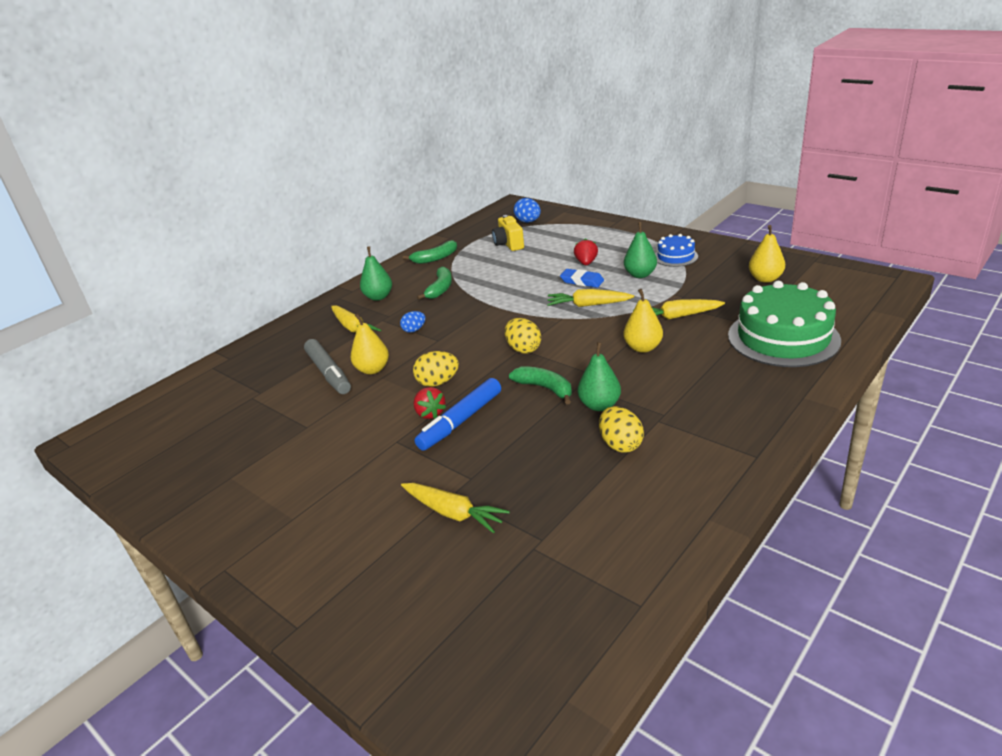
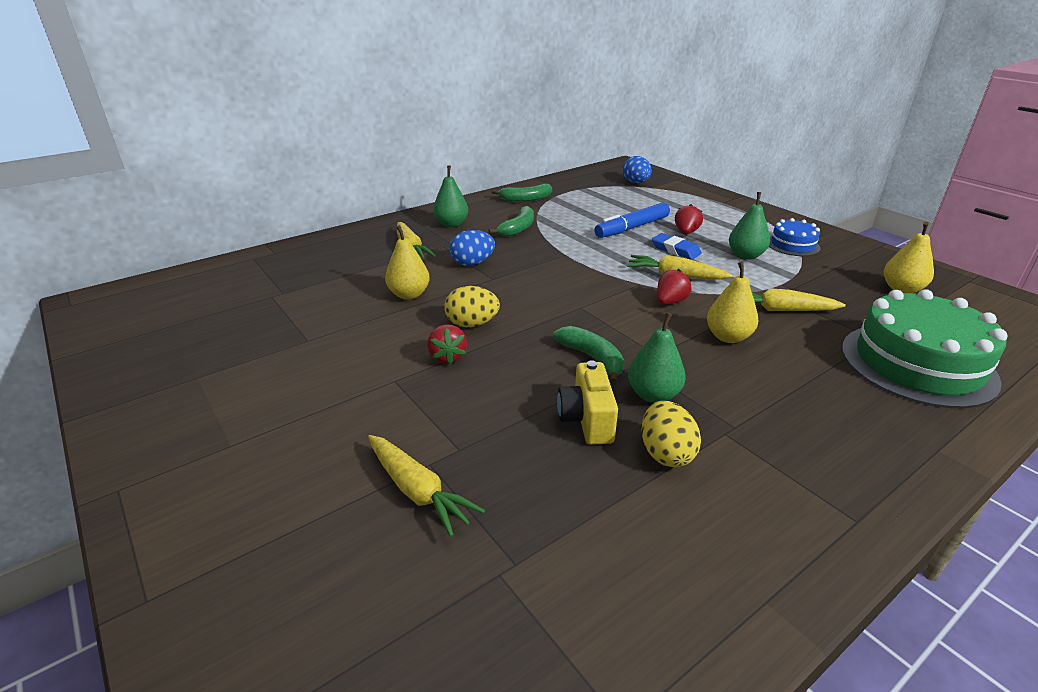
camera: 10 degrees right, 0 degrees up
(329, 373) = (362, 288): grey marker -> none
(414, 330) = (472, 263): blue egg -> blue egg, size x1.52
(461, 421) = (478, 374): blue marker -> blue marker (632, 228)
(509, 244) = (607, 200): yellow camera -> yellow camera (587, 420)
(523, 349) = (583, 308): yellow egg -> none
(590, 328) = (670, 302): none -> red strawberry

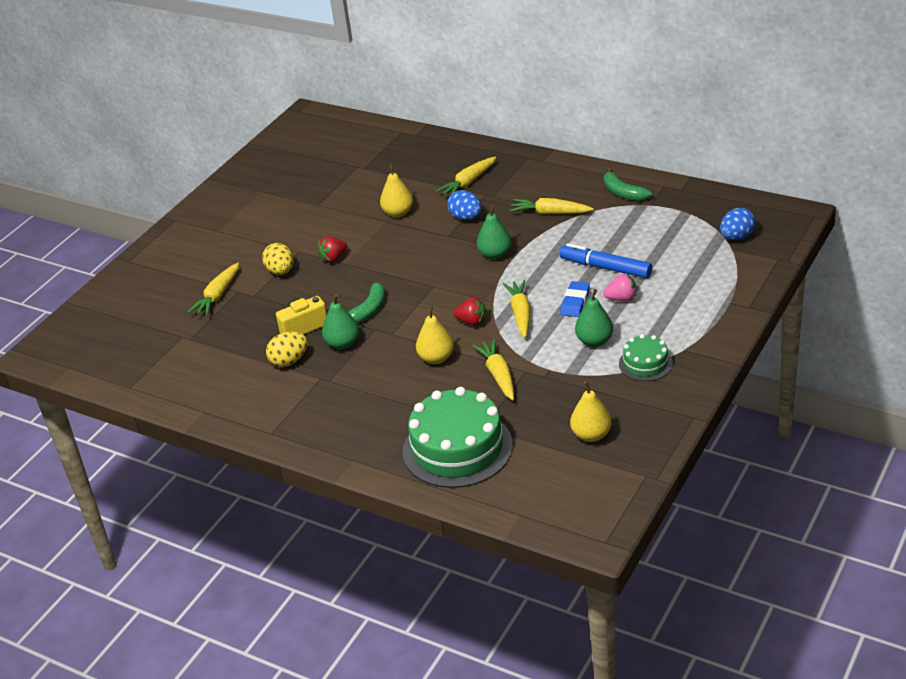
camera: 70 degrees right, 5 degrees up
(451, 224) = (530, 180): green pear -> green pear (495, 255)
(472, 324) = (377, 252): yellow egg -> yellow egg (281, 271)
(518, 228) = (550, 213): green banana -> yellow carrot
(686, 232) = (621, 299): red strawberry -> pink strawberry
(792, 245) = (645, 363): blue cake -> green cake

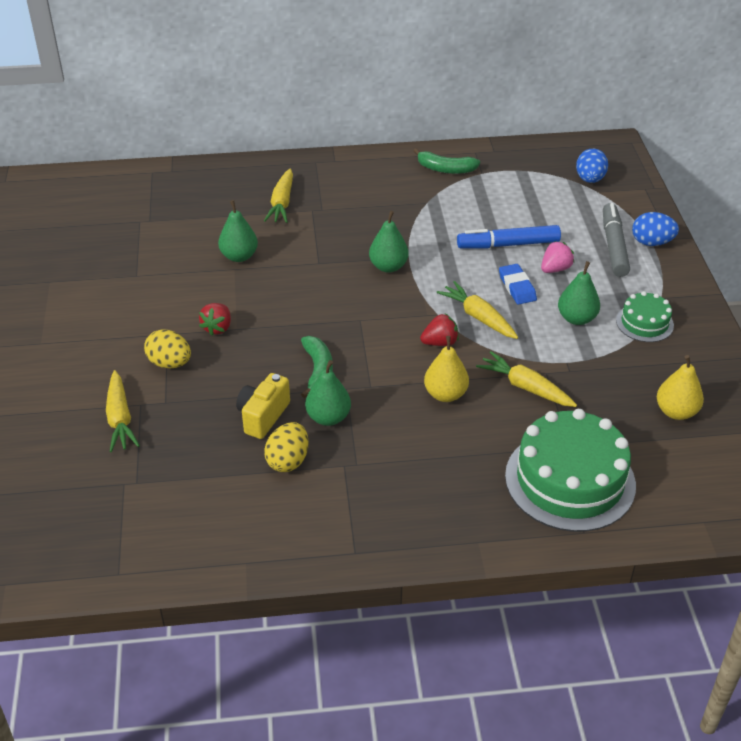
camera: 40 degrees left, 5 degrees up
(398, 213) = (239, 256): yellow pear -> green pear
(466, 218) = (318, 239): blue egg -> blue egg (651, 242)
(550, 213) = (398, 208): yellow carrot -> none
(692, 297) = (613, 246): none -> grey marker

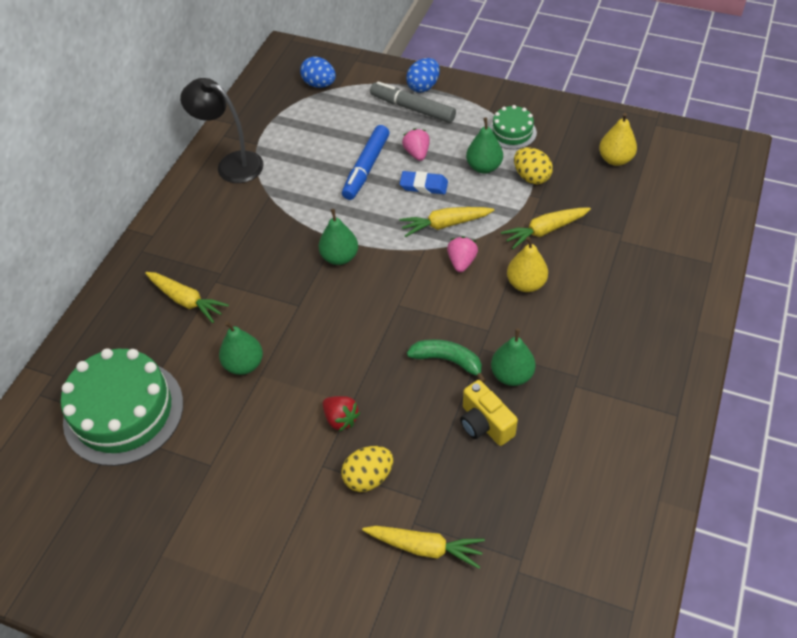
camera: 60 degrees left, 10 degrees up
(288, 461) = (550, 424): yellow egg -> yellow egg (531, 177)
(440, 343) = (461, 262): red strawberry -> pink strawberry
(445, 169) = (231, 164): green banana -> black lamp
(570, 480) = (657, 248): green cake -> green cake (123, 412)

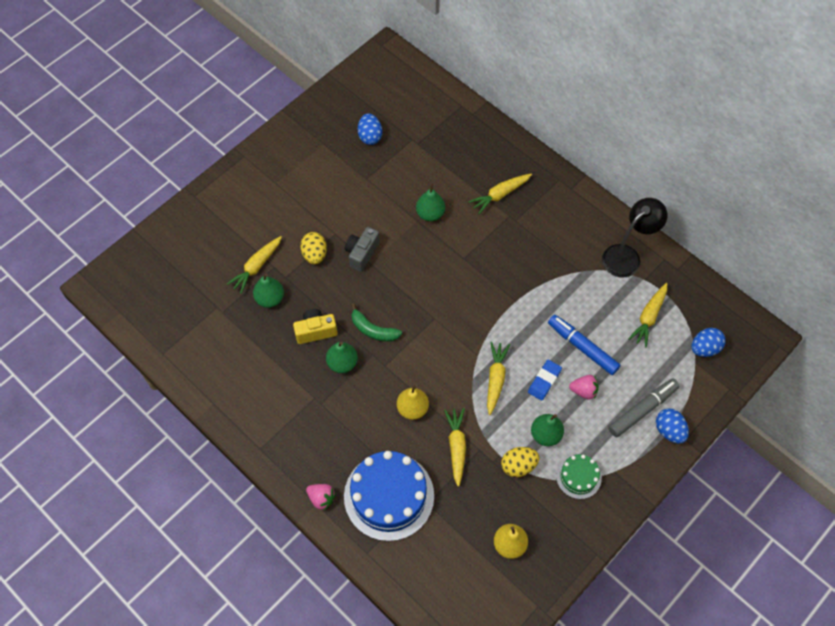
camera: 110 degrees right, 10 degrees up
(123, 412) = (426, 144): green cake -> none
(129, 492) = (370, 136): none -> blue egg
(303, 129) = (649, 317): none -> yellow carrot
(339, 257) = (496, 297): green pear -> green pear (270, 299)
(341, 419) = (362, 253): red strawberry -> grey camera
(448, 361) = (373, 330): green banana -> green banana turned 75 degrees clockwise
(461, 262) = (453, 374): pink strawberry -> pink strawberry (321, 498)
(639, 267) = (389, 496): none -> blue cake

